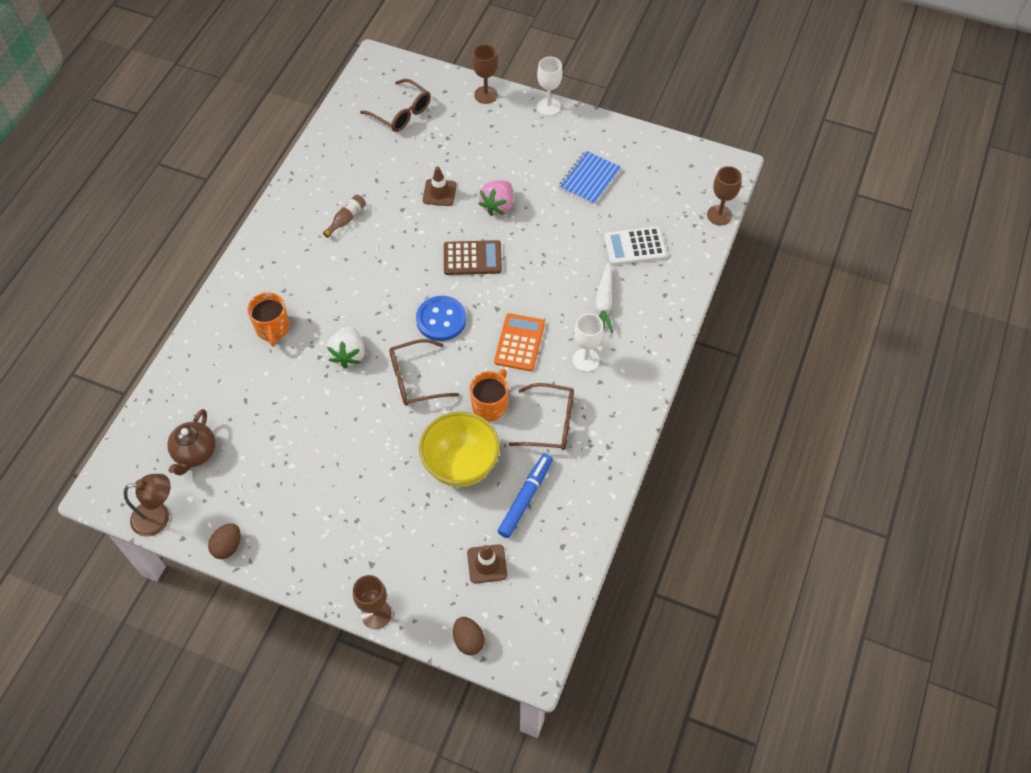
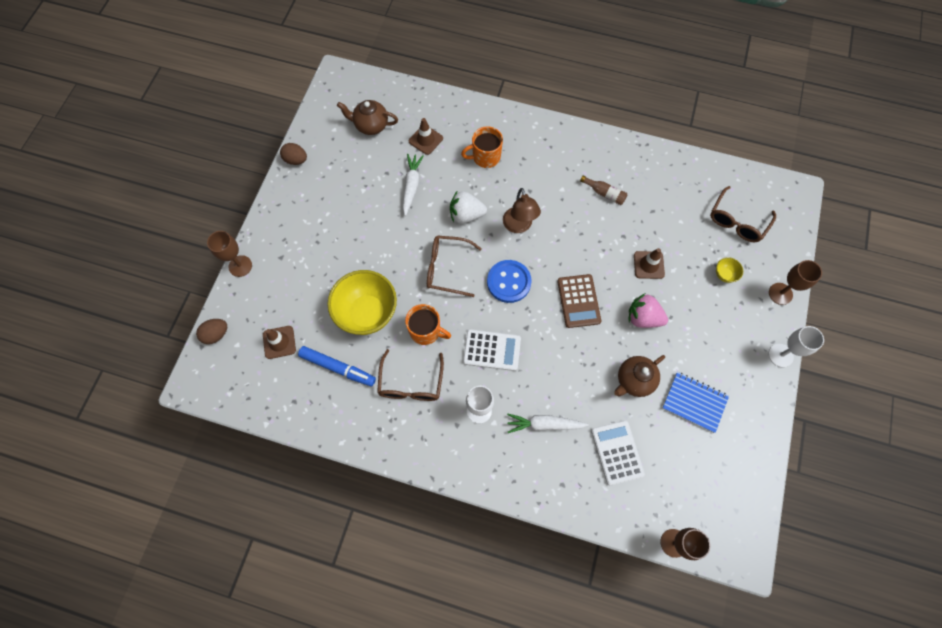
camera: 85 degrees right, 10 degrees up
(159, 517) = (319, 113): brown lamp -> brown lamp (519, 226)
(232, 391) = (425, 140): none -> brown traffic cone
(297, 410) = (411, 186): none -> white carrot
(415, 379) = (446, 268): brown glasses -> brown glasses turned 60 degrees counterclockwise
(459, 133) = (724, 275): none -> yellow bowl
(519, 342) = (492, 350): orange calculator -> white calculator
(564, 223) = (634, 380): none -> brown teapot

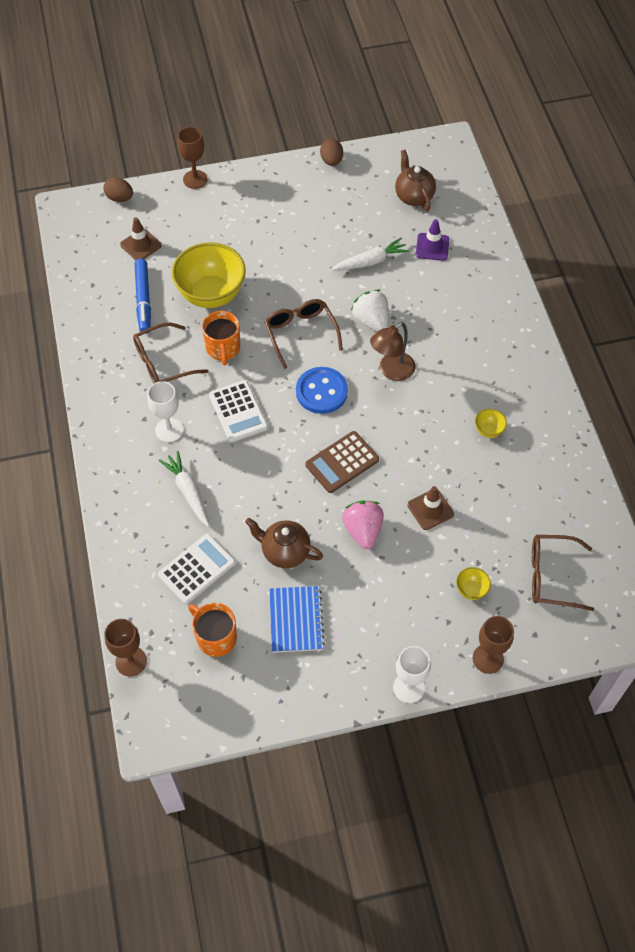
camera: 60 degrees right, 10 degrees down
(425, 140) = (432, 247): brown traffic cone -> purple traffic cone
(485, 157) = (451, 305): orange mug -> orange mug (215, 637)
(604, 193) = (488, 430): brown bottle -> yellow bowl

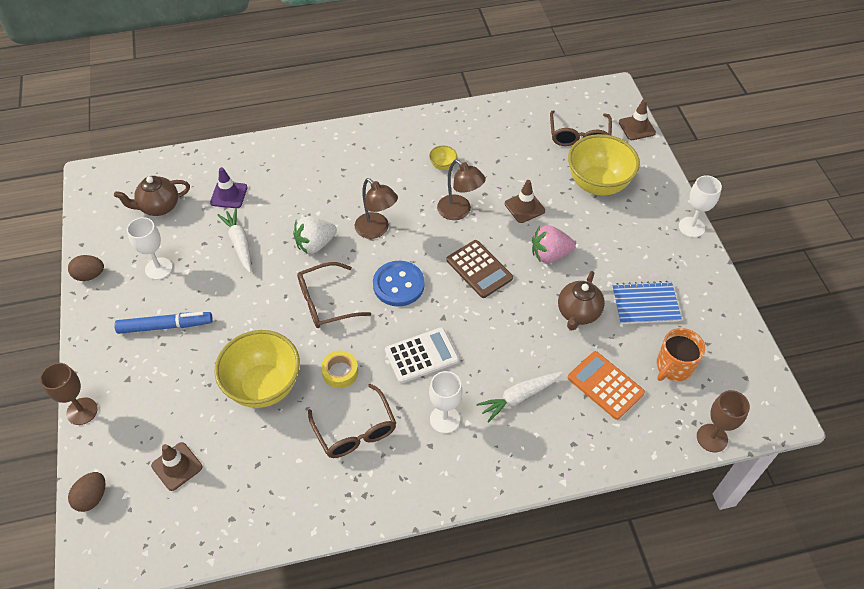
camera: 90 degrees left, 5 degrees down
(143, 300) = (263, 457): blue marker -> blue marker (165, 326)
(197, 569) = (605, 385): white calculator -> orange calculator
(223, 349) = (340, 372): orange mug -> yellow tape
(339, 206) = (158, 268): none -> white goblet
(420, 445) = (459, 212): none -> brown lamp
(471, 590) = (598, 184): yellow bowl -> yellow bowl, size x2.43
(488, 658) = (656, 177): brown goblet -> none
(574, 647) = (636, 127): none -> brown traffic cone

